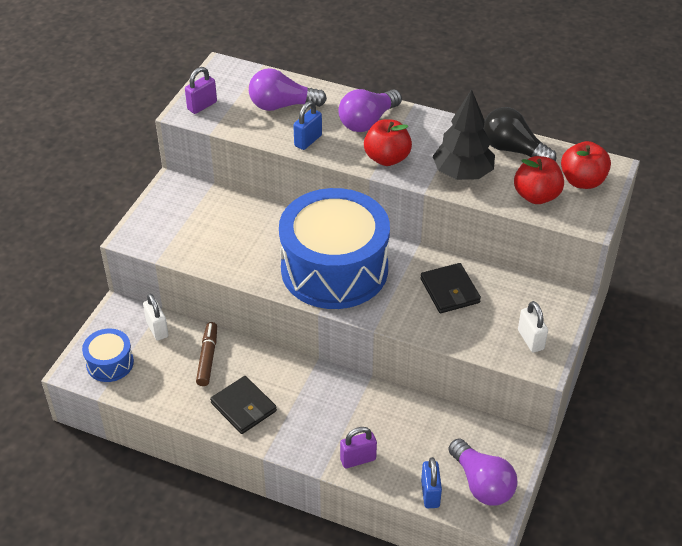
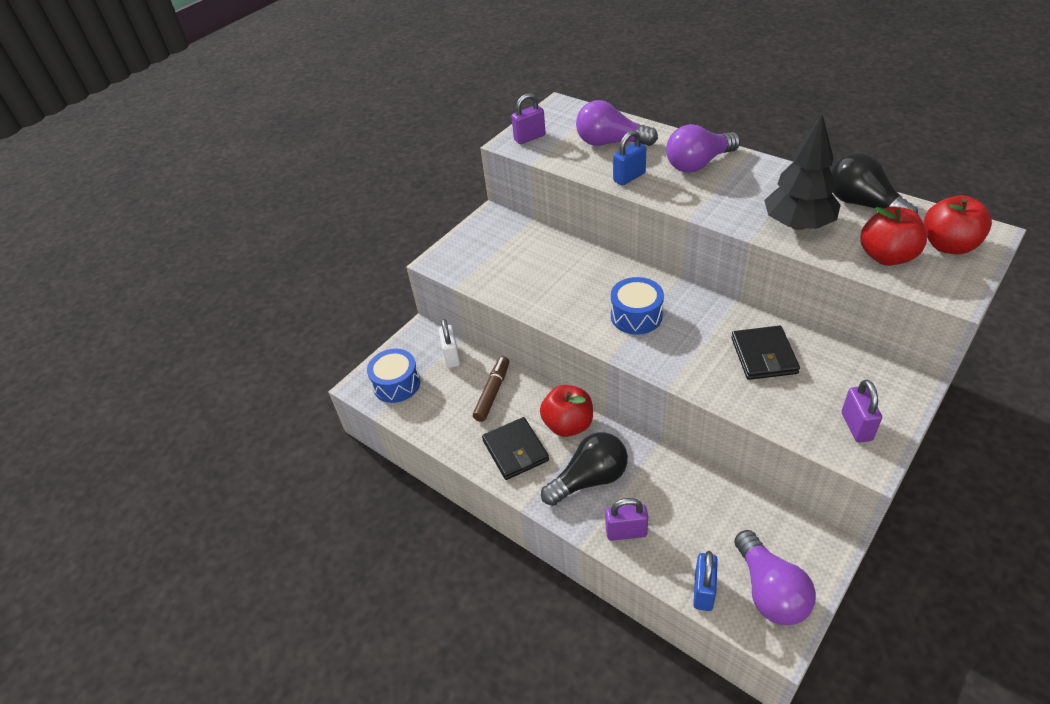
camera: 20 degrees right, 0 degrees up
(316, 421) = (589, 479): none -> black light bulb
(334, 269) = (636, 316): blue drum -> blue drum, size x0.44
(387, 158) = (712, 201): red apple -> red apple (568, 425)
(530, 340) = (856, 426): white padlock -> purple padlock

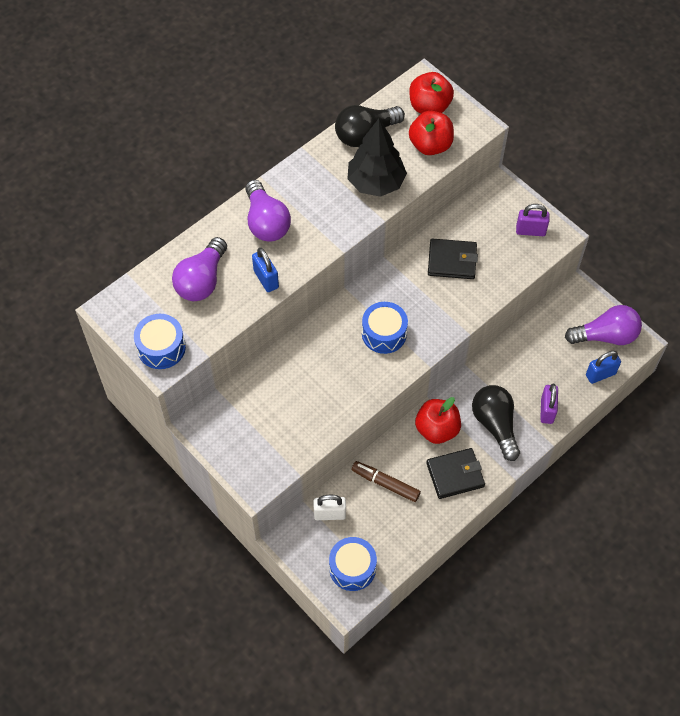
camera: 85 degrees left, 15 degrees up
(529, 138) = (161, 348): purple padlock -> blue drum
(703, 591) = (600, 374): blue padlock -> blue padlock turned 45 degrees counterclockwise

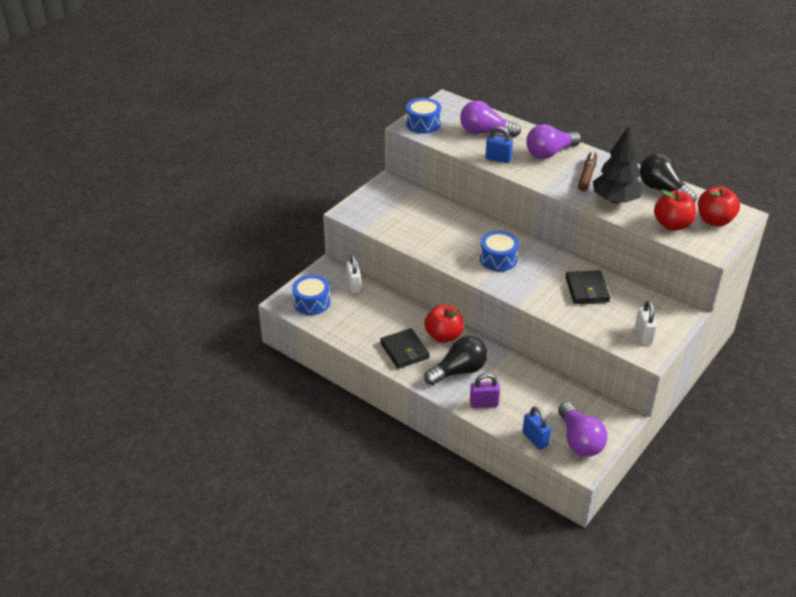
camera: 80 degrees right, 20 degrees down
(266, 279) = (498, 159): blue padlock -> blue padlock turned 60 degrees clockwise
(385, 484) = (386, 312): brown marker -> brown marker (587, 175)
(530, 231) = (643, 335): purple padlock -> white padlock

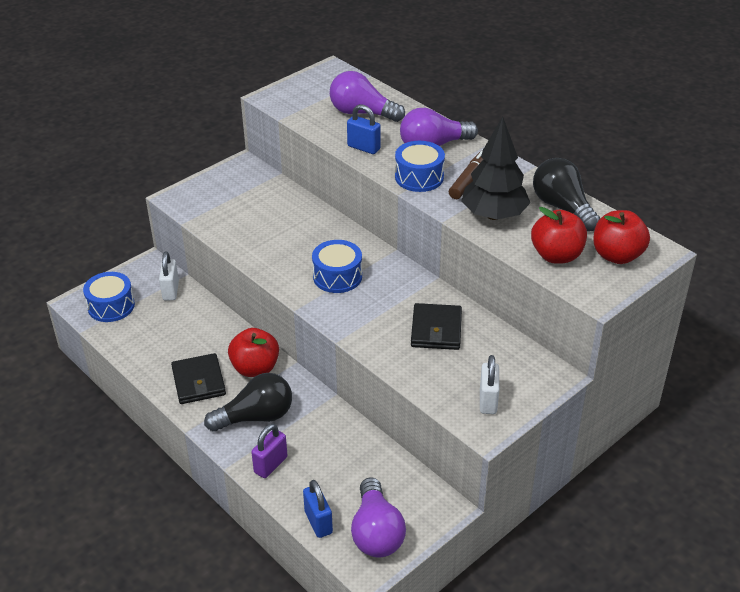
camera: 10 degrees right, 0 degrees up
(423, 124) = (289, 96): blue drum -> blue drum (419, 177)
(484, 403) = (270, 465): purple padlock -> purple padlock turned 60 degrees counterclockwise

